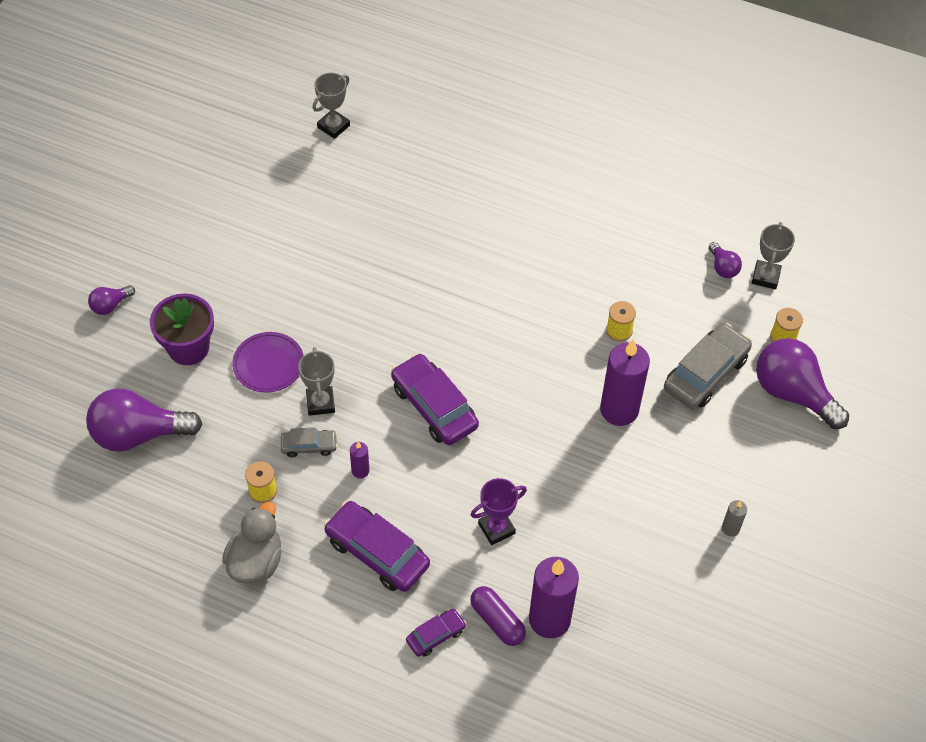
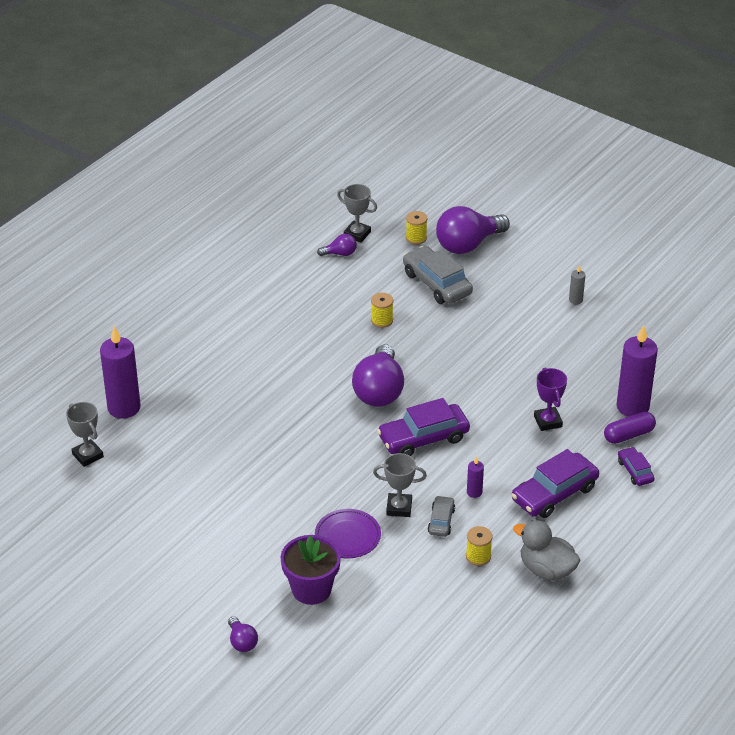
camera: 75 degrees left, 15 degrees down
(138, 434) = (397, 635): purple light bulb -> purple light bulb (379, 391)
(619, 410) = (457, 335): purple candle -> purple candle (124, 407)

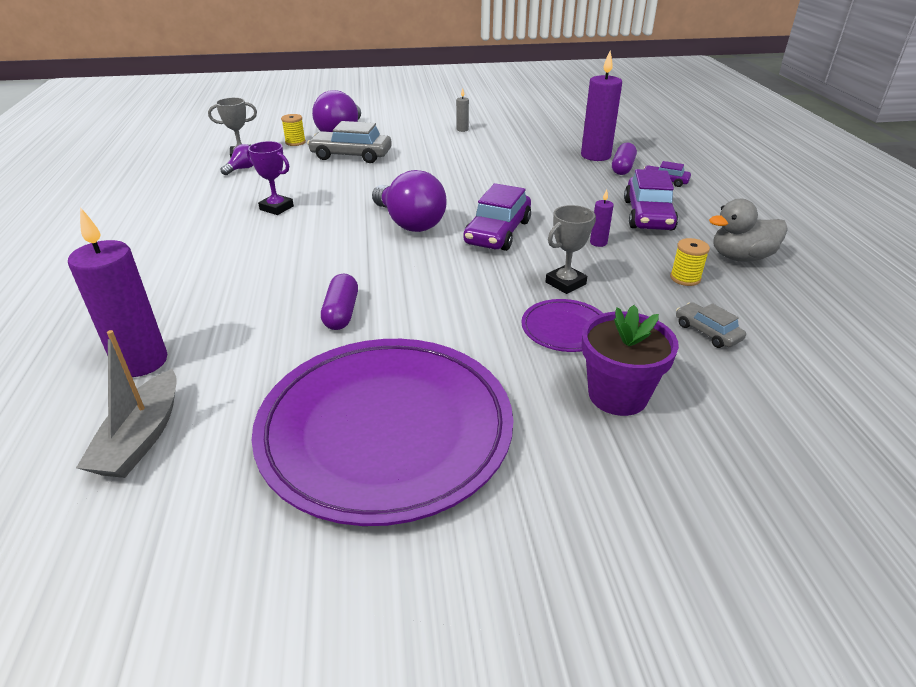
camera: 45 degrees left, 5 degrees down
(88, 455) = (141, 437): grey trophy -> grey boat
(185, 526) = (385, 430): none -> purple plate
(242, 642) = (652, 509): purple light bulb -> none
(248, 440) = (341, 313): none -> purple capsule
(382, 320) = (340, 187): yellow spool -> none
(441, 521) = (613, 273): grey car -> grey car (707, 332)
(548, 421) = (563, 184): purple trophy -> purple trophy (276, 208)

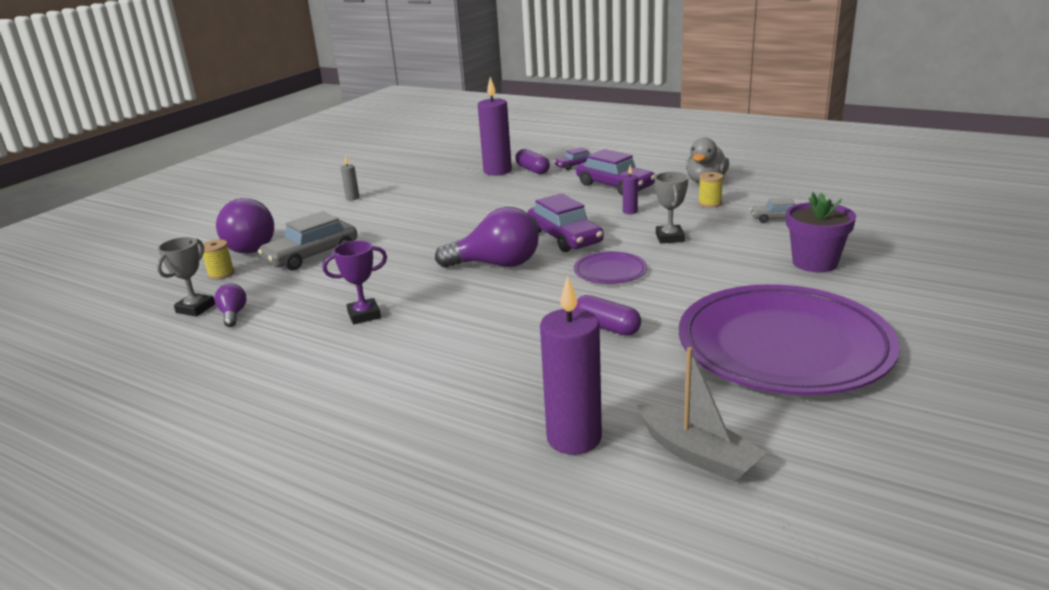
camera: 50 degrees left, 10 degrees down
(565, 329) = (726, 255): purple plate -> purple plate (610, 271)

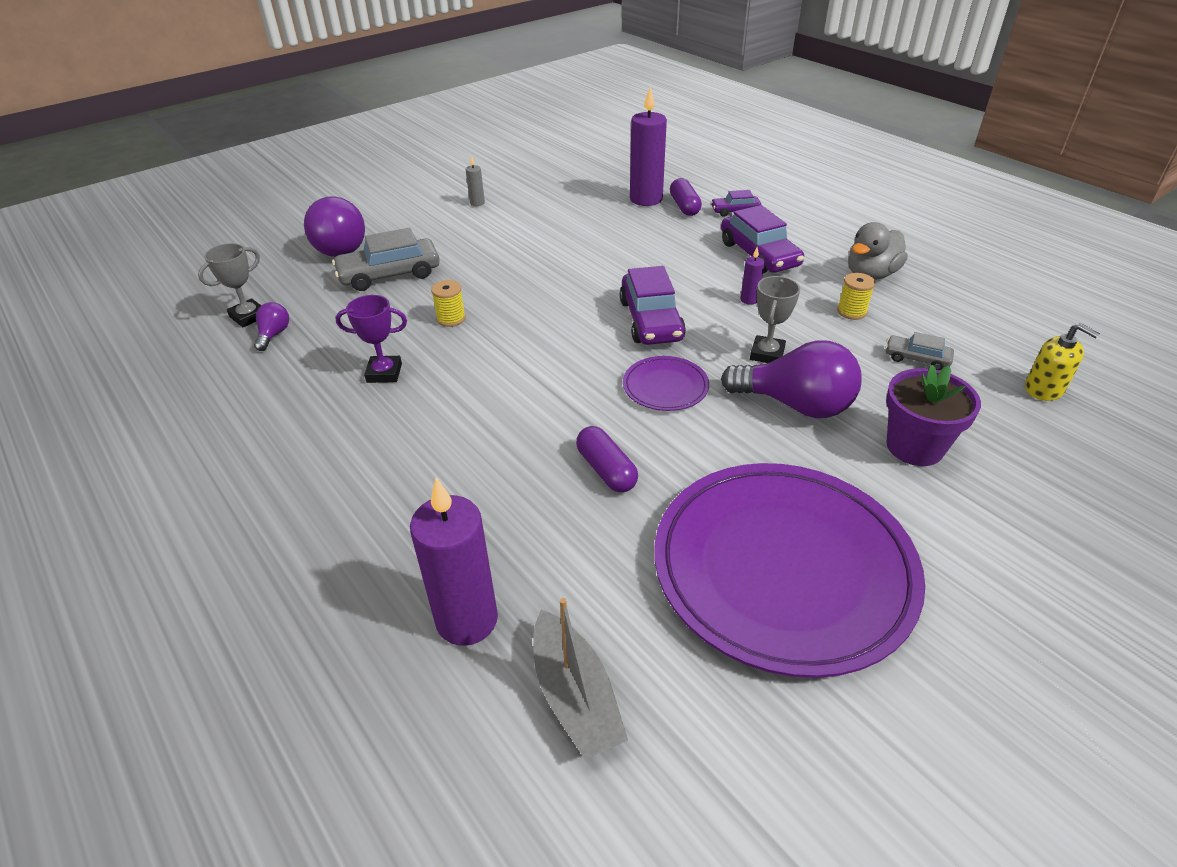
camera: 20 degrees right, 15 degrees up
(221, 274) = (297, 276): yellow spool -> yellow spool (451, 319)
(496, 264) = (554, 340): purple light bulb -> purple light bulb (795, 405)
(870, 216) = (1044, 389): none -> yellow soap dispenser

